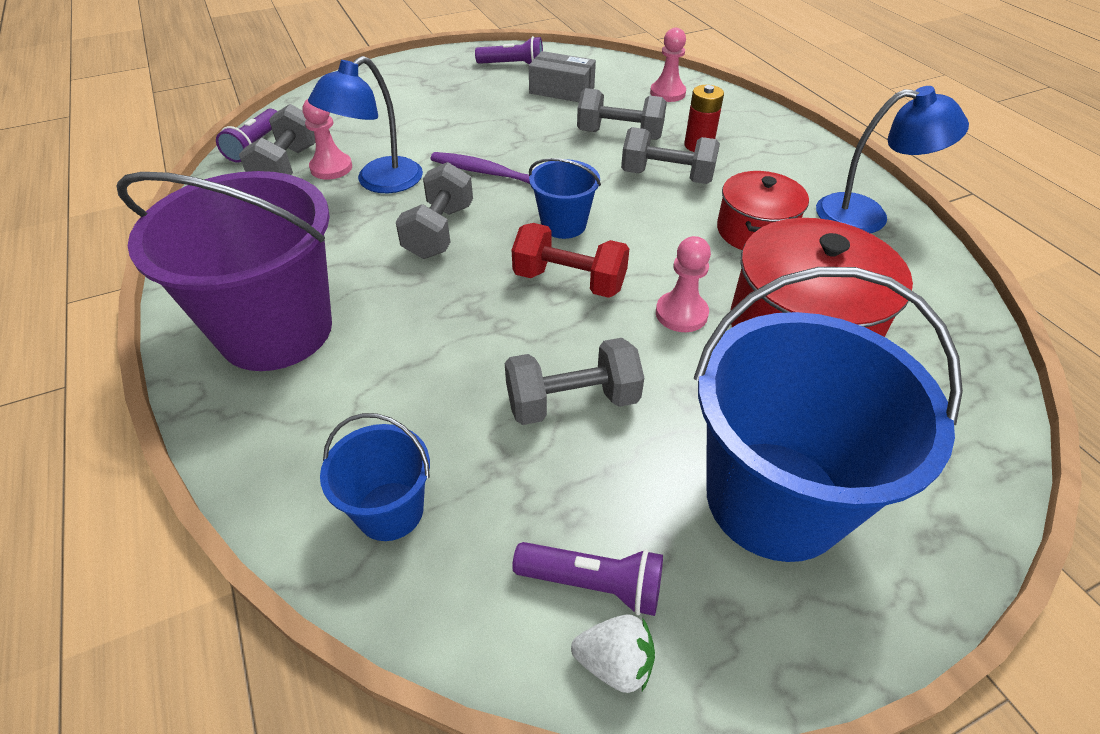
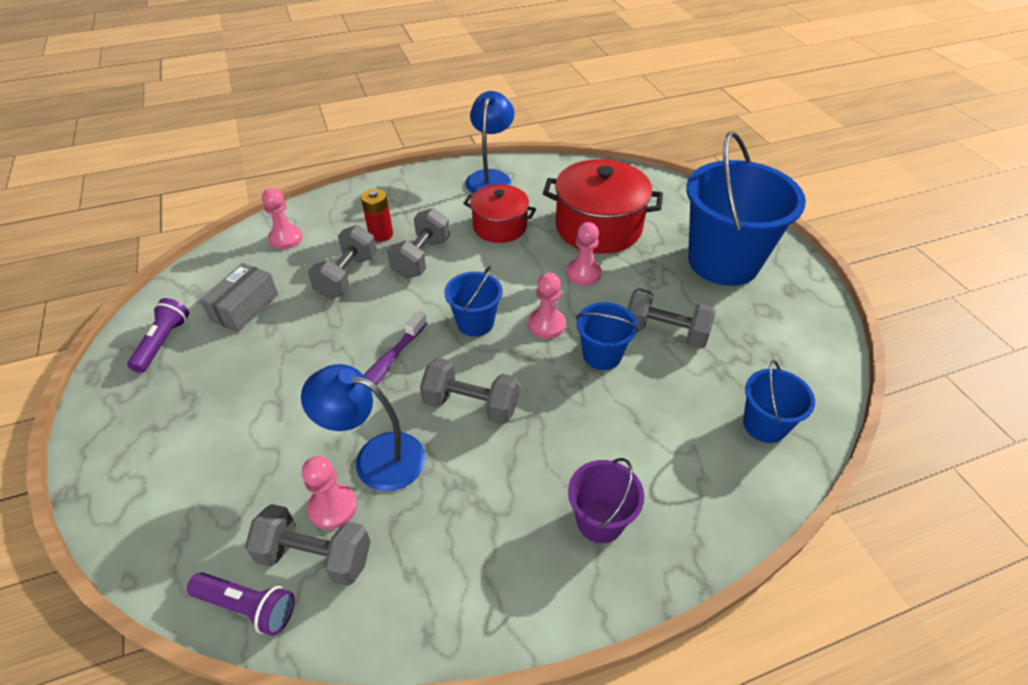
camera: 85 degrees left, 0 degrees up
(276, 330) = (600, 520): purple bucket -> purple bucket, size x0.48
(379, 182) = (376, 457): blue lamp -> blue lamp turned 150 degrees clockwise
(520, 333) = (602, 355): none -> blue bucket
(569, 281) = (546, 325): red dumbbell -> pink pawn
(572, 402) = (665, 332): grey dumbbell -> grey dumbbell turned 60 degrees counterclockwise
(593, 583) = (789, 334): purple flashlight -> none
(615, 663) = (828, 330): white strawberry -> none

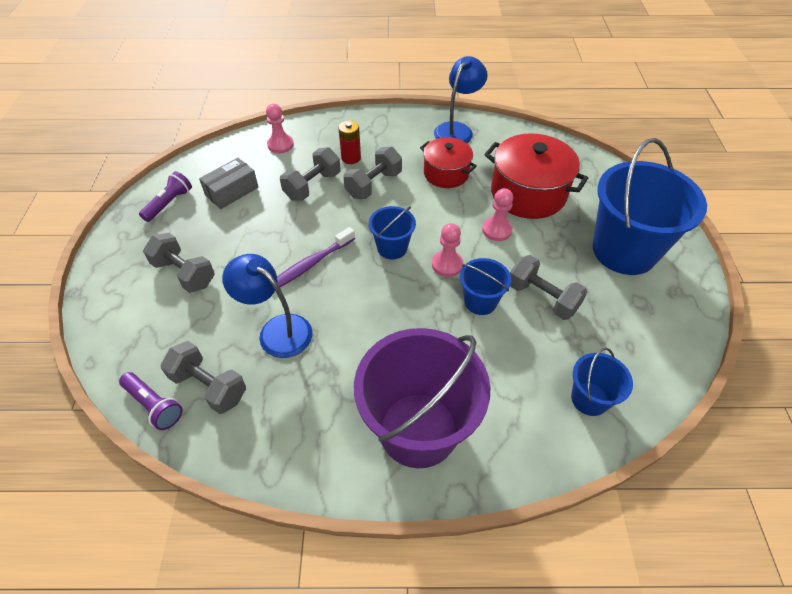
camera: 20 degrees right, 5 degrees up
(333, 507) = (233, 356): pink pawn -> none
(471, 405) = (361, 311): grey dumbbell -> grey dumbbell (184, 273)
(600, 520) = (418, 429): purple bucket -> purple bucket, size x2.07

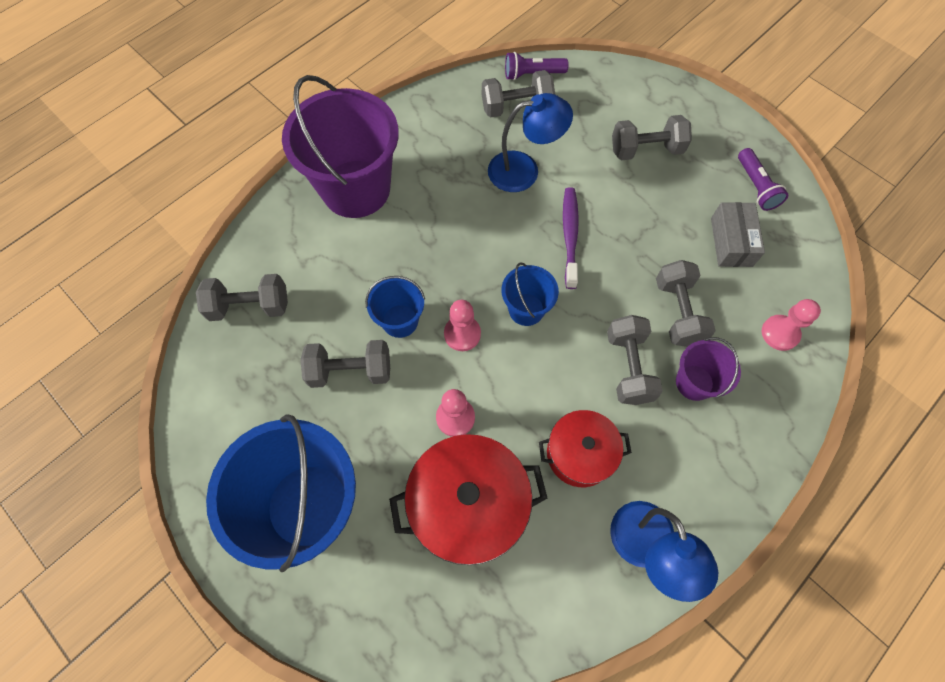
camera: 135 degrees right, 15 degrees up
(351, 158) = (694, 382): red battery -> purple bucket
(589, 399) = (250, 306): blue bucket -> grey dumbbell

